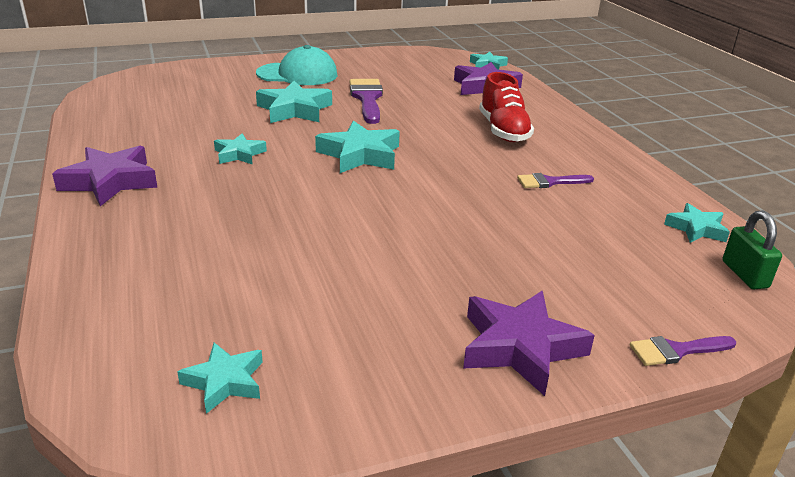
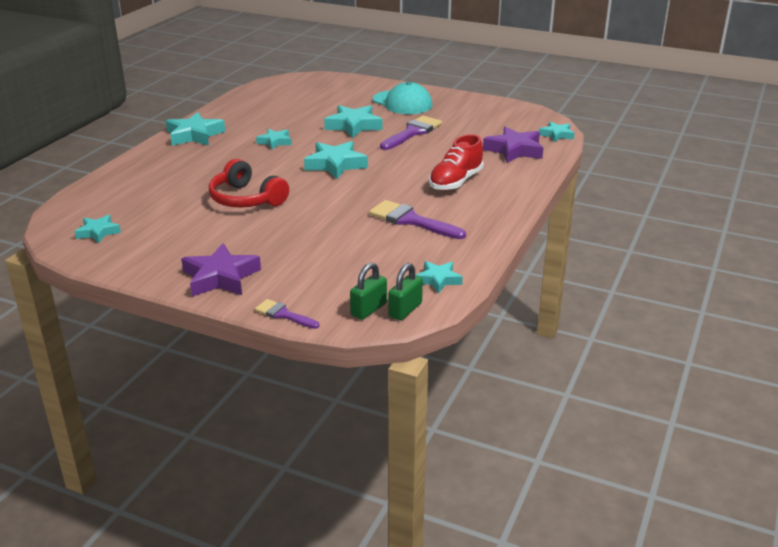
camera: 45 degrees right, 0 degrees up
(110, 182) = (194, 135): purple star -> turquoise star
(342, 233) = (246, 199): none -> red headphones
(550, 182) = (411, 220): purple brush -> purple brush, size x1.72
(721, 293) = (369, 309): none -> green padlock

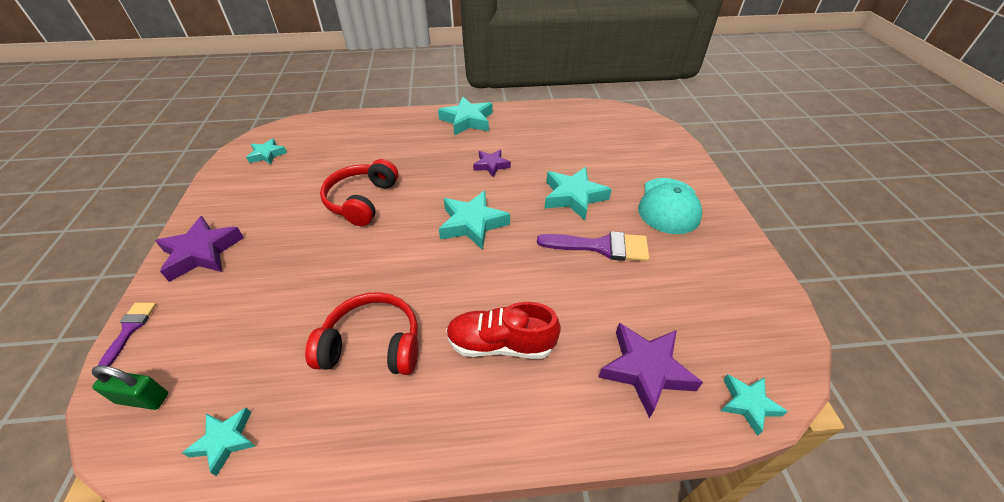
camera: 60 degrees right, 15 degrees up
(275, 142) = (491, 165): turquoise star -> purple star
(405, 310) = (143, 437): green padlock -> none
(411, 220) = (373, 344): purple brush -> red headphones

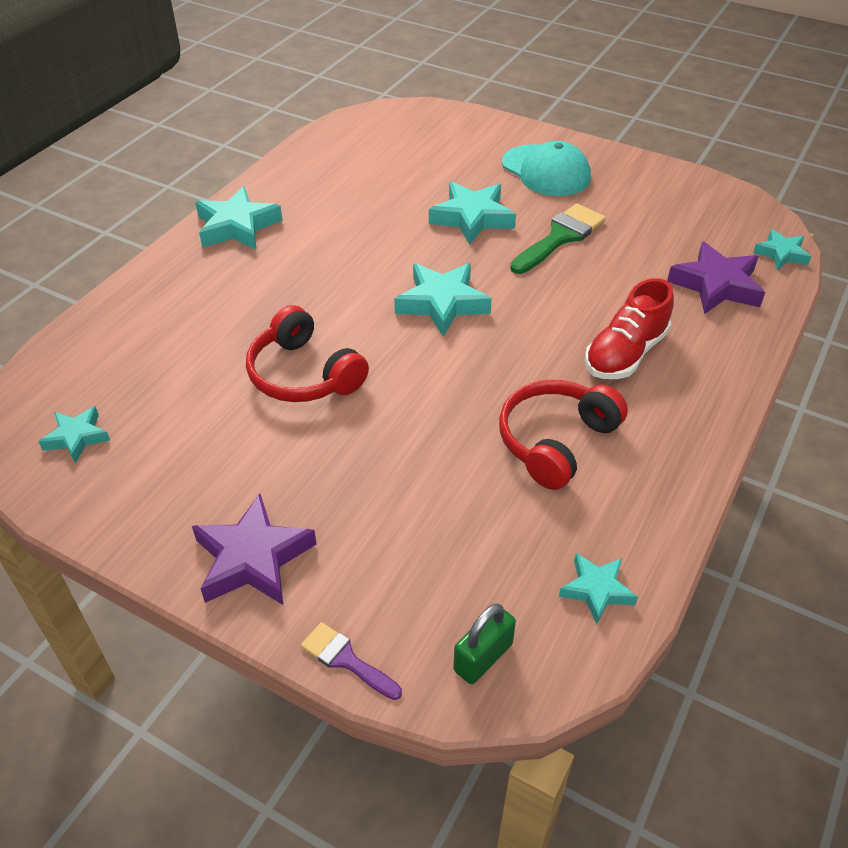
camera: 55 degrees left, 0 degrees up
(491, 165) = (354, 247): purple star -> none
(601, 247) = (560, 237): purple brush -> green brush

